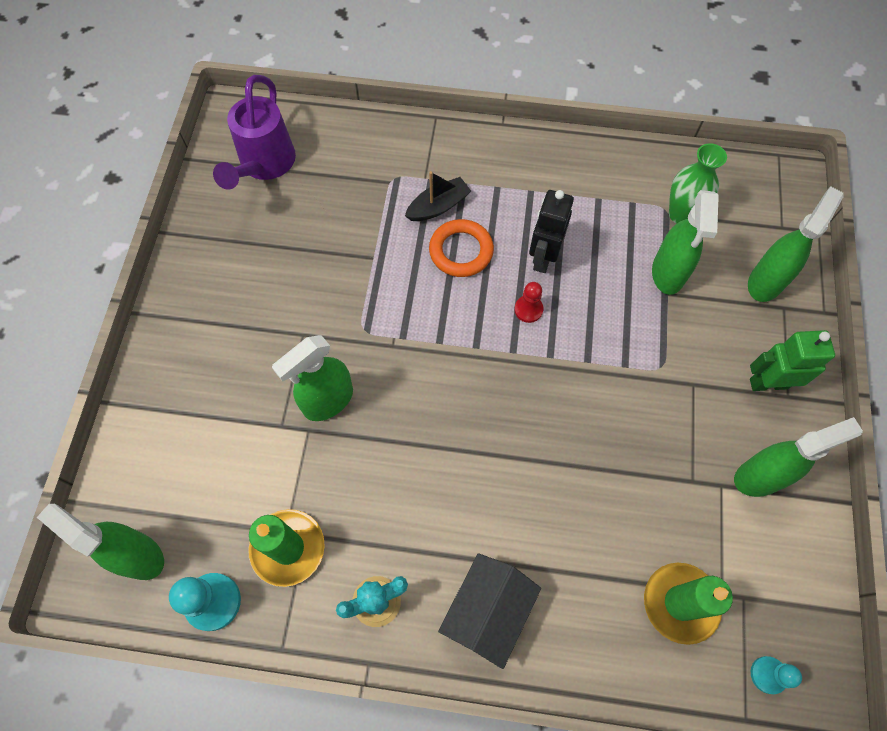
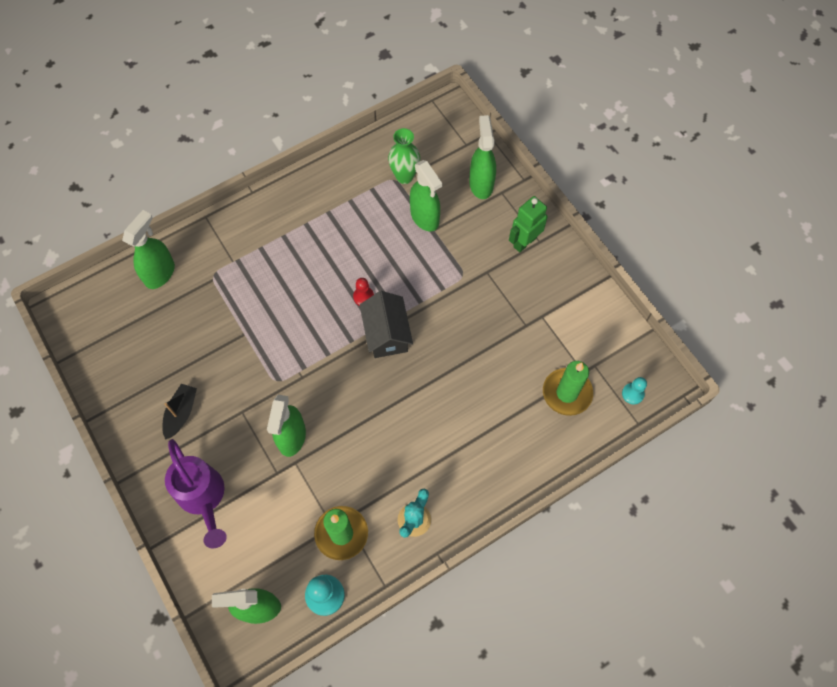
camera: 40 degrees left, 0 degrees up
(264, 166) = (119, 328): purple watering can -> purple watering can (204, 498)
(438, 206) = (257, 273): black boat -> black boat (181, 413)
(461, 251) = (294, 291): orange ring -> none
(487, 612) = (476, 476): black house -> black house (386, 334)
(543, 258) = (346, 259): black robot -> none
(760, 476) = (557, 296): green spray bottle -> green spray bottle (160, 273)

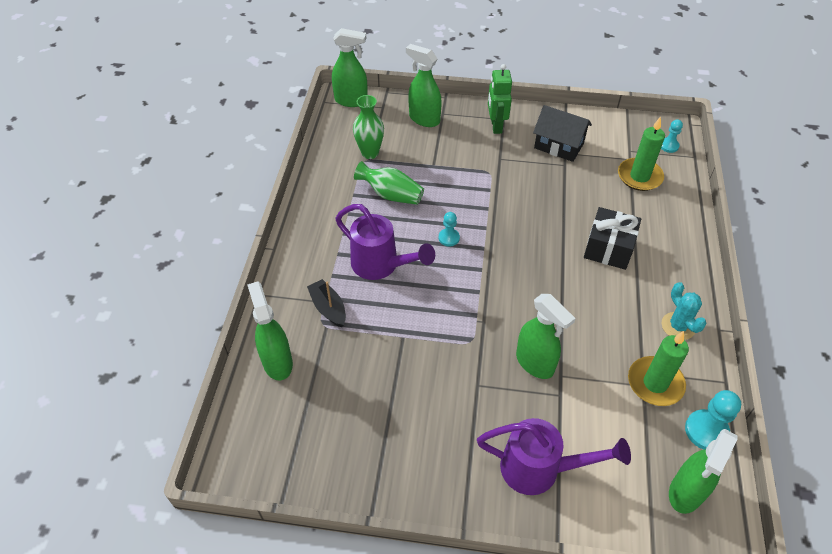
camera: 50 degrees left, 15 degrees down
(181, 413) = (436, 434): black boat -> black boat (328, 308)
(296, 272) = (381, 266): none -> purple watering can
(363, 297) = (449, 238): red pawn -> turquoise pawn
(373, 225) = (391, 195): none -> green vase
(386, 334) = (496, 244): black house -> black house (558, 146)
(425, 218) = (418, 163): green spray bottle -> green spray bottle (351, 100)
(455, 419) = (608, 248): none -> black gift

